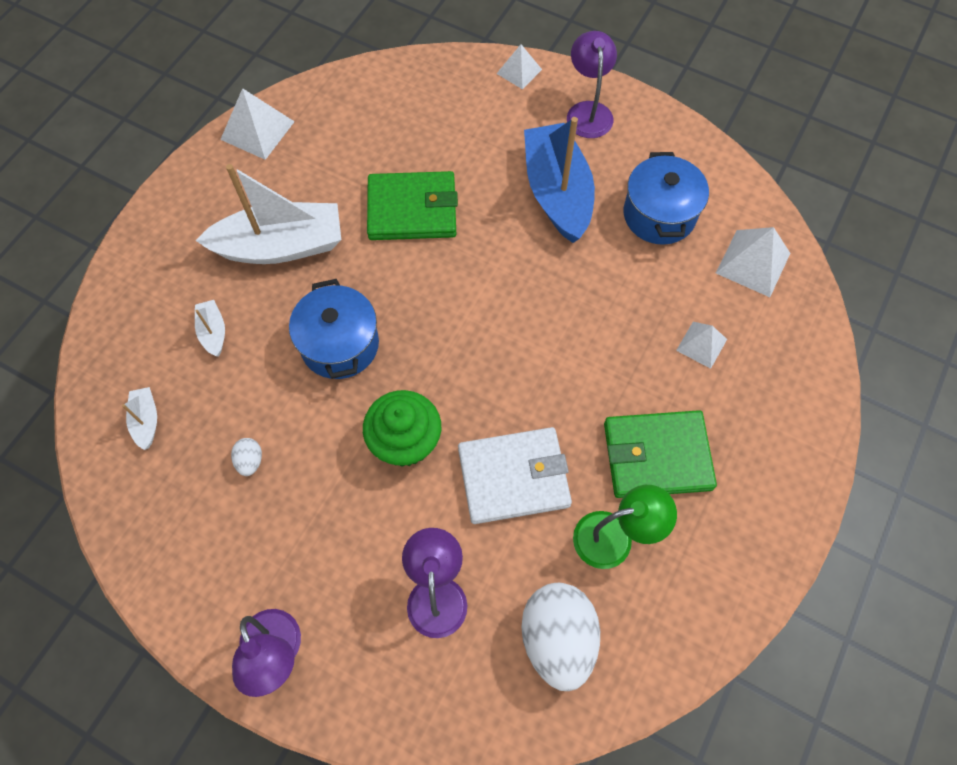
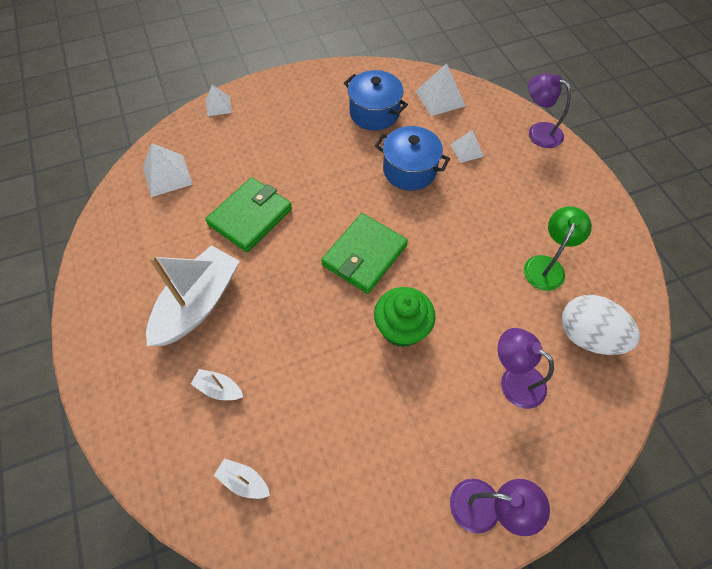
camera: 50 degrees left, 5 degrees down
(250, 461) = (336, 430): white egg -> none
(257, 130) = (98, 258): white pyramid -> white pyramid (167, 175)
(340, 344) = (302, 319): blue pot -> blue pot (409, 170)
(513, 477) = (472, 288): white wallet -> none
(557, 193) = (314, 144): blue boat -> none
(588, 111) = (279, 96): purple lamp -> purple lamp (538, 132)
(657, 456) = (514, 214): green wallet -> green wallet (364, 255)

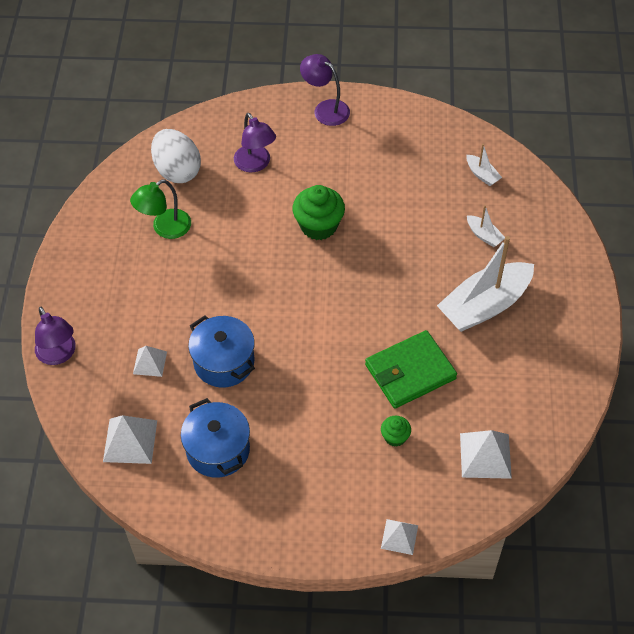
camera: 155 degrees left, 5 degrees down
(244, 164) = (395, 437): none -> green cupcake
(364, 255) = (317, 294): green wallet -> none

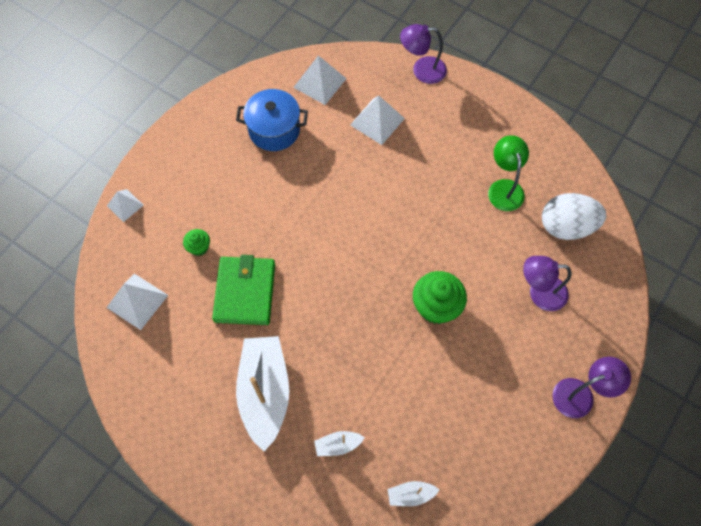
camera: 120 degrees right, 10 degrees up
(150, 362) = (377, 121): white pyramid -> white pyramid, size x1.58
(224, 362) = (344, 168): blue pot -> none

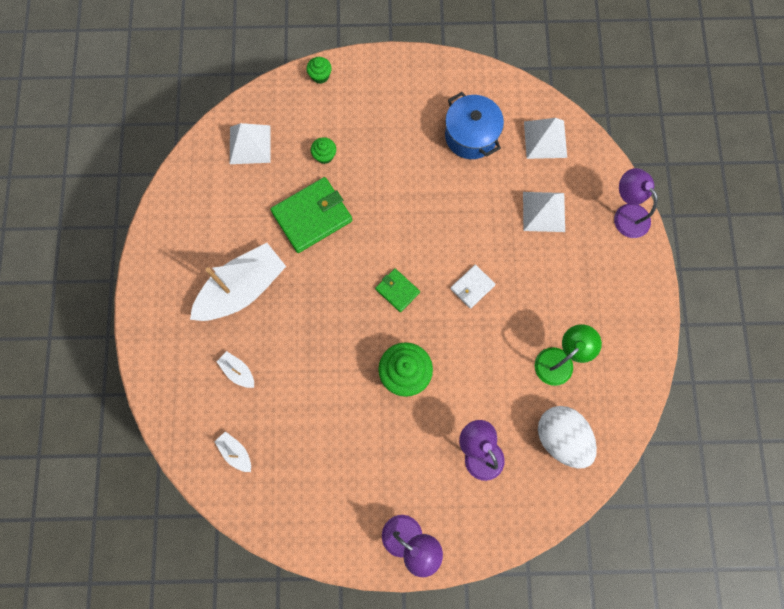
camera: 55 degrees right, 10 degrees up
(125, 205) = (320, 76): white pyramid -> green cupcake
(362, 267) = (397, 291): none -> green wallet
(400, 210) = (472, 287): none -> white wallet

